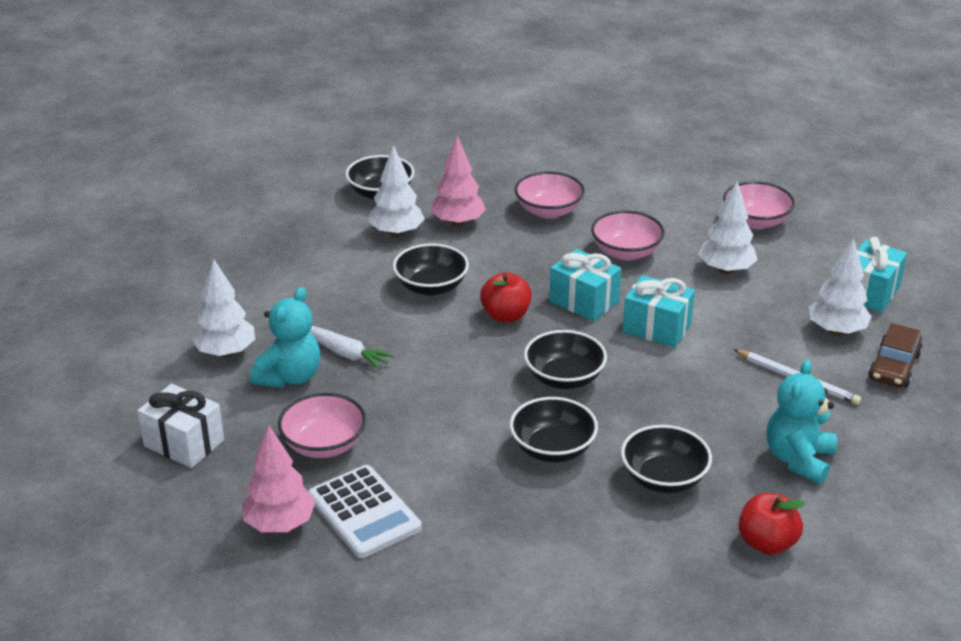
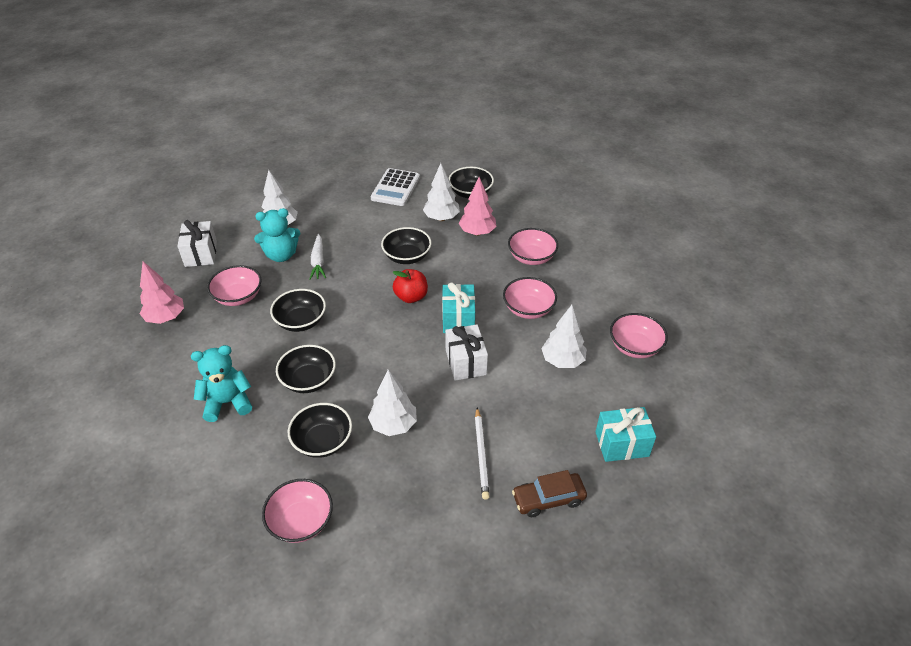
camera: 50 degrees right, 10 degrees up
(364, 512) = (197, 340): white calculator -> white calculator (395, 188)
(564, 378) = (377, 350): black bowl -> black bowl (301, 321)
(656, 328) = (465, 362): turquoise gift -> white gift
(766, 543) = (301, 521): red apple -> pink bowl
(798, 459) = (397, 496): turquoise teddy bear -> turquoise teddy bear (227, 402)
(836, 331) = (556, 448): white tree -> white tree (393, 425)

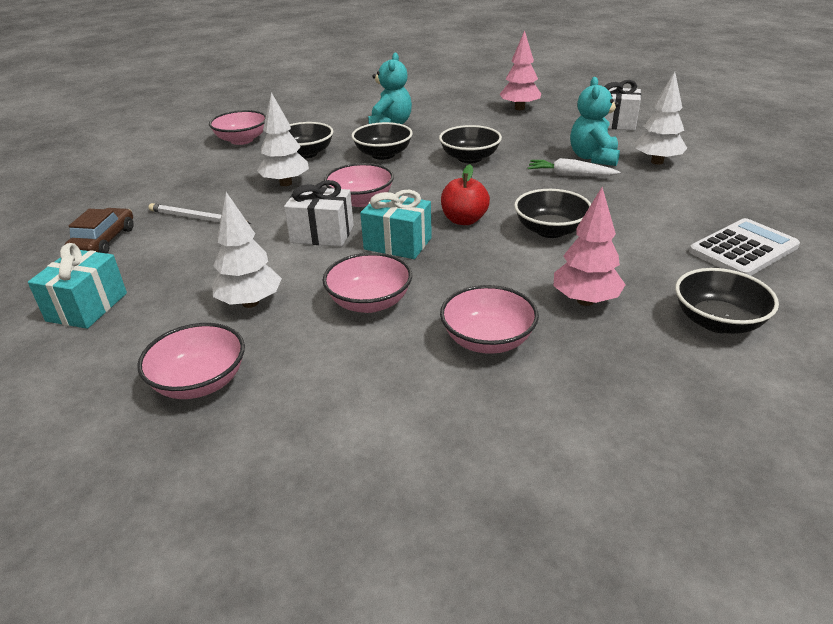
camera: 115 degrees right, 10 degrees down
(238, 297) = (530, 135): pink bowl -> pink bowl (361, 200)
(395, 188) = (743, 249): white calculator -> white calculator turned 105 degrees clockwise
(441, 218) = (639, 275): white tree -> none

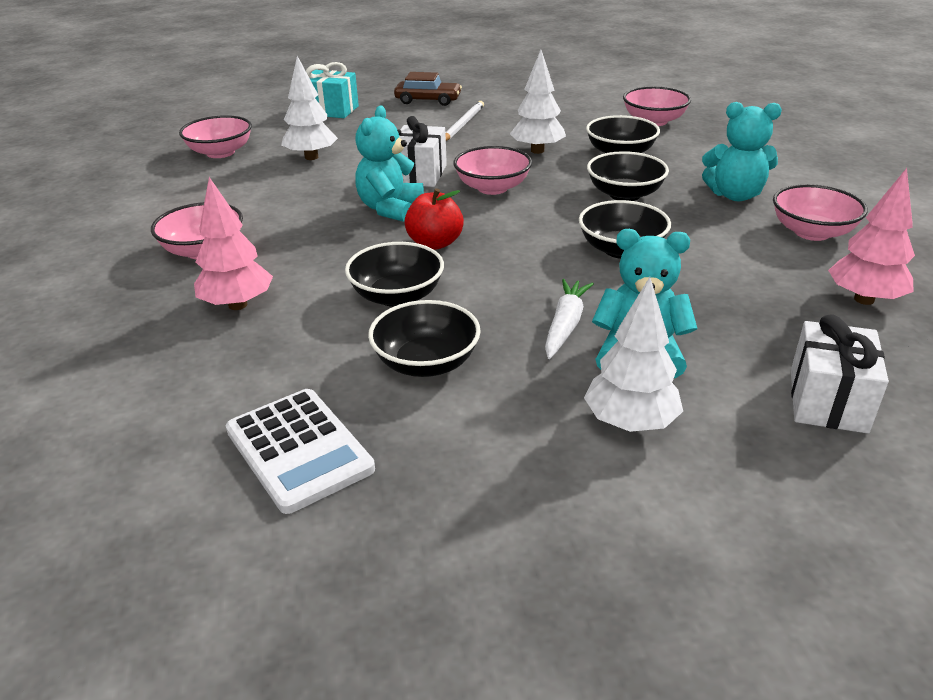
camera: 90 degrees right, 0 degrees up
(369, 302) = (289, 200): pink bowl -> pink bowl (812, 232)
(398, 243) = (390, 209): turquoise gift -> turquoise teddy bear
(717, 321) = (153, 386): black bowl -> black bowl (426, 363)

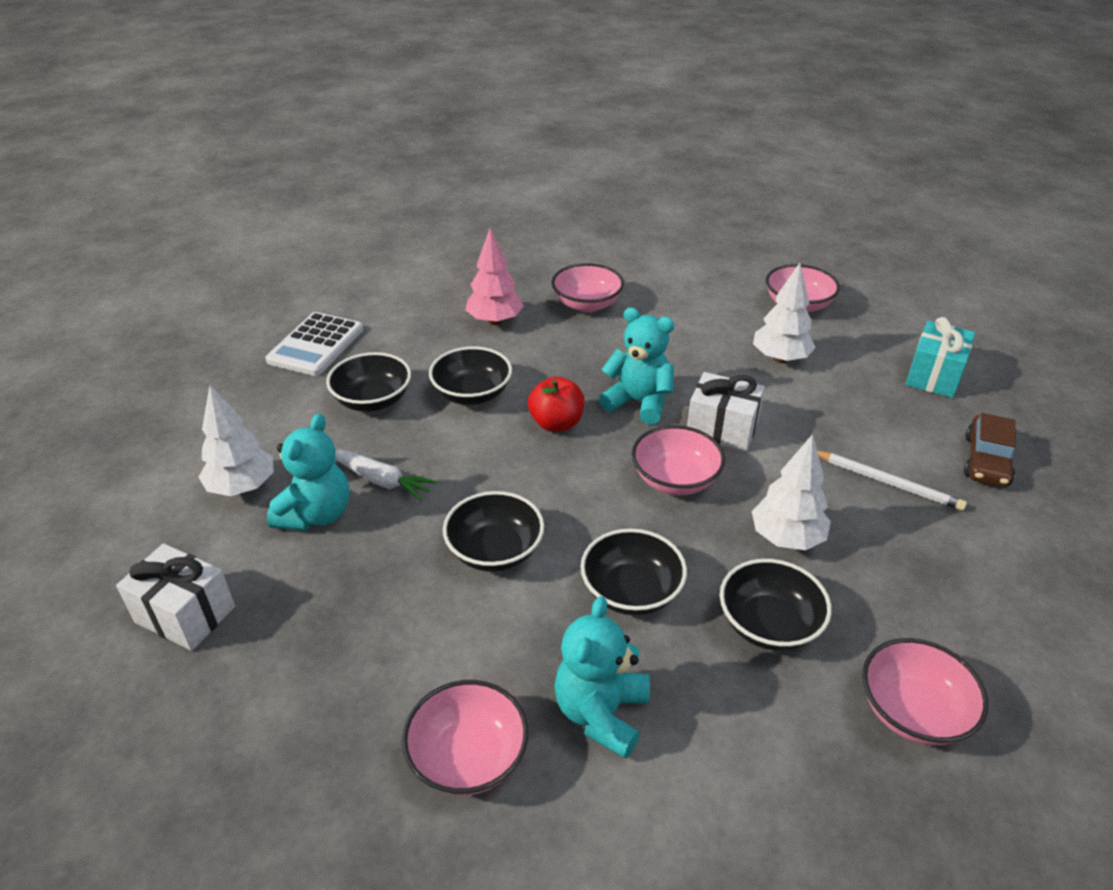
camera: 100 degrees right, 5 degrees up
(299, 449) = (316, 345): white calculator -> white calculator turned 45 degrees counterclockwise
(864, 299) = (302, 729): pink tree -> none

